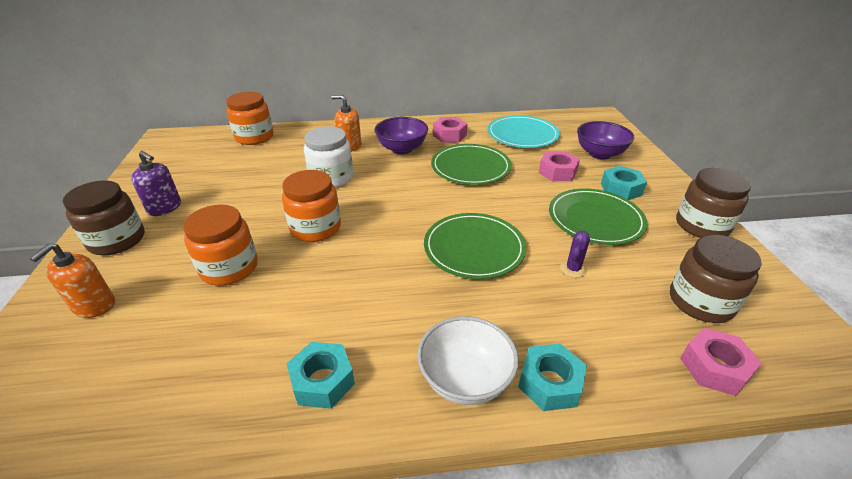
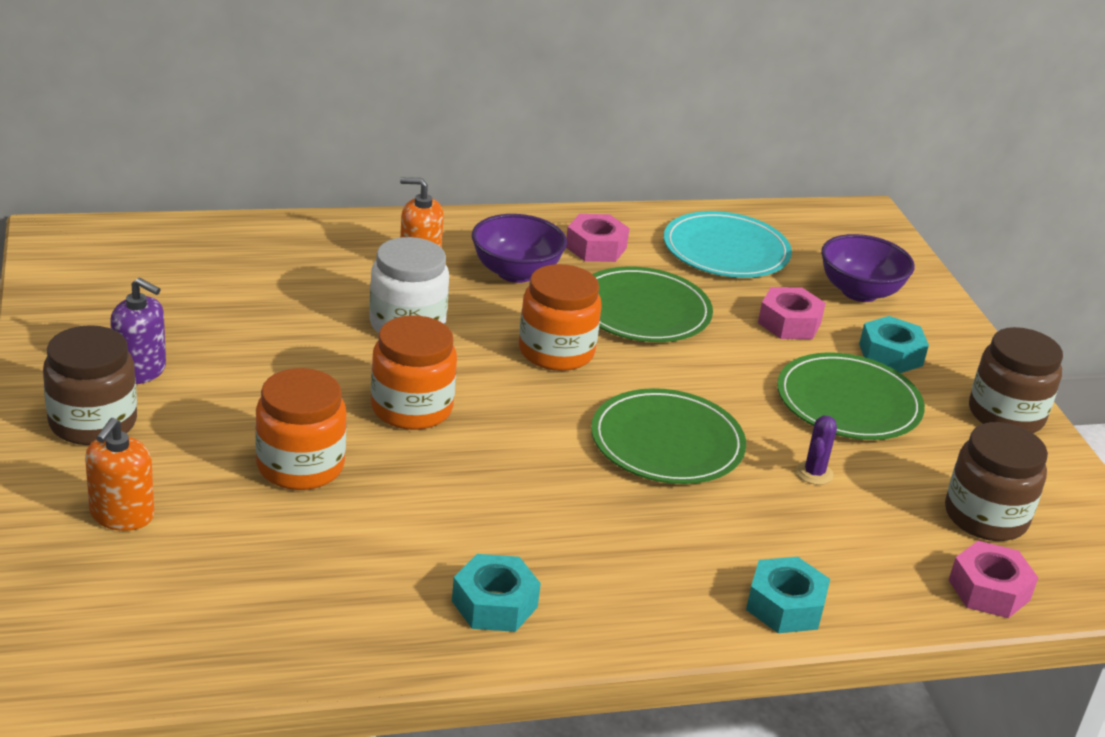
camera: 10 degrees left, 5 degrees down
(254, 137) = (233, 240): orange jar -> orange jar (556, 352)
(465, 379) = (678, 602): white bowl -> none

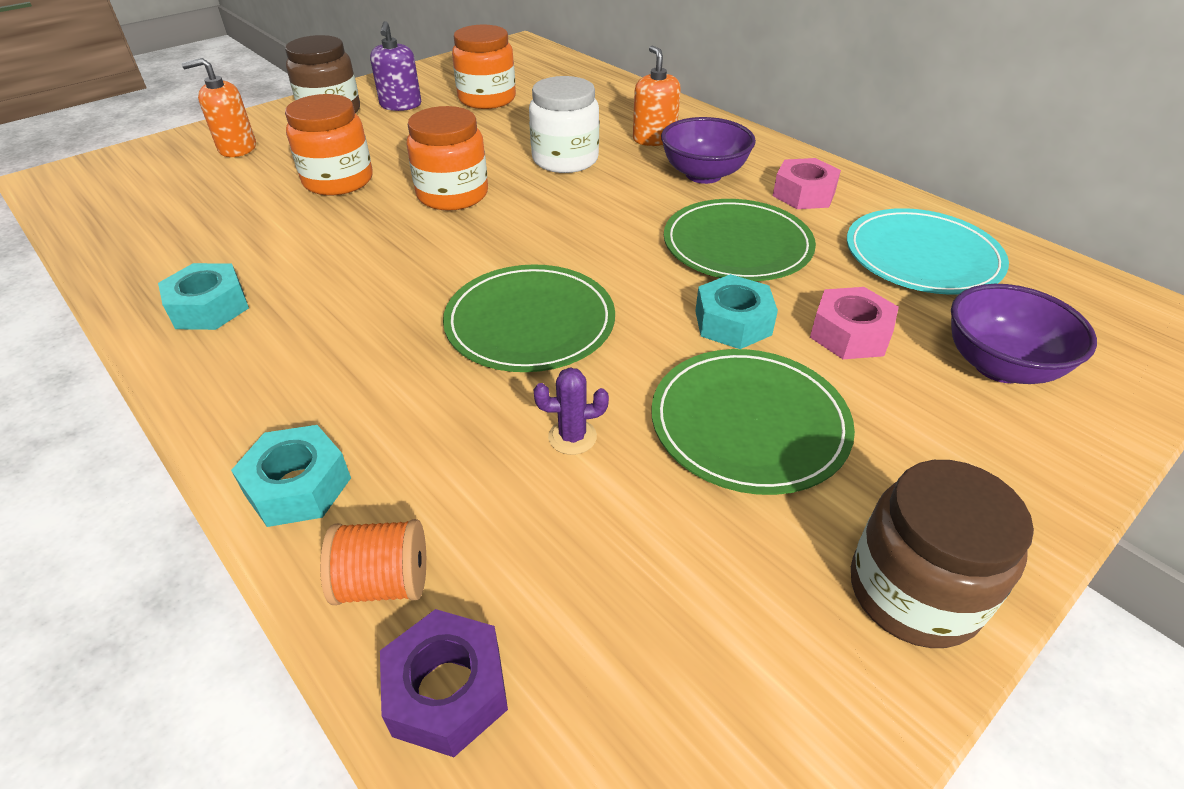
camera: 65 degrees right, 10 degrees up
(556, 352) = (609, 226): orange jar -> orange jar (487, 99)
(890, 354) = (901, 430): turquoise nut -> turquoise nut (733, 322)
(898, 591) = (383, 582): none -> orange spool
(985, 517) = (626, 637): brown jar -> none
(989, 590) = (447, 690): pink nut -> purple nut

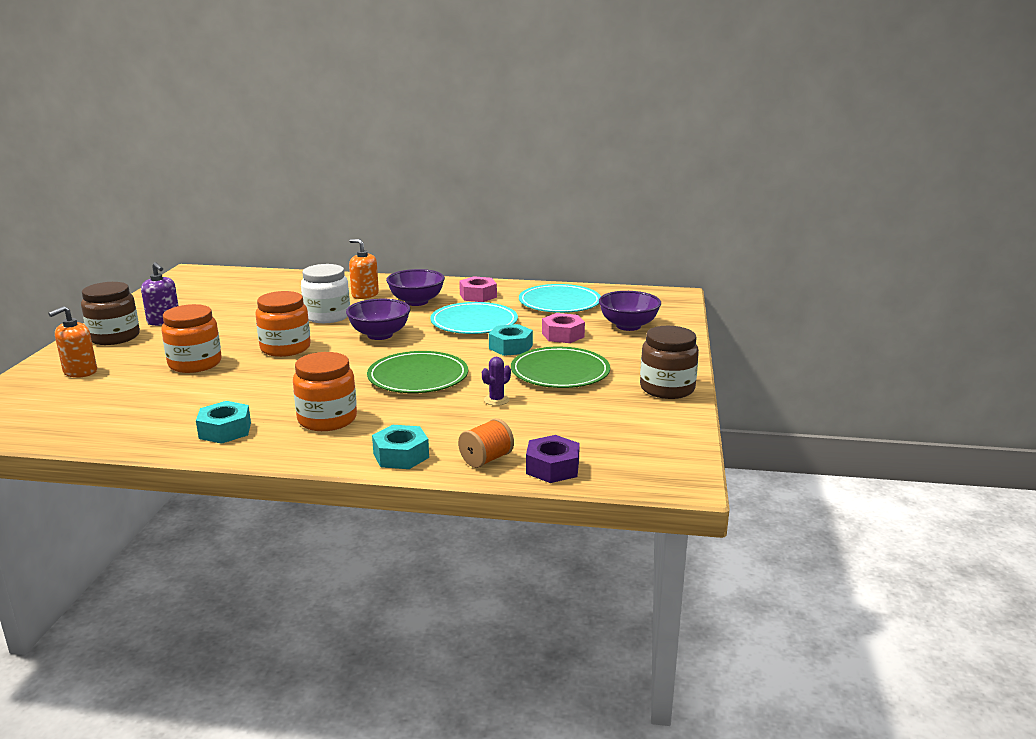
camera: 40 degrees left, 20 degrees down
(487, 99) = (222, 303): orange jar -> orange jar (327, 419)
(583, 217) = (380, 335): none -> purple bowl
(737, 245) = (474, 322): green plate -> turquoise plate

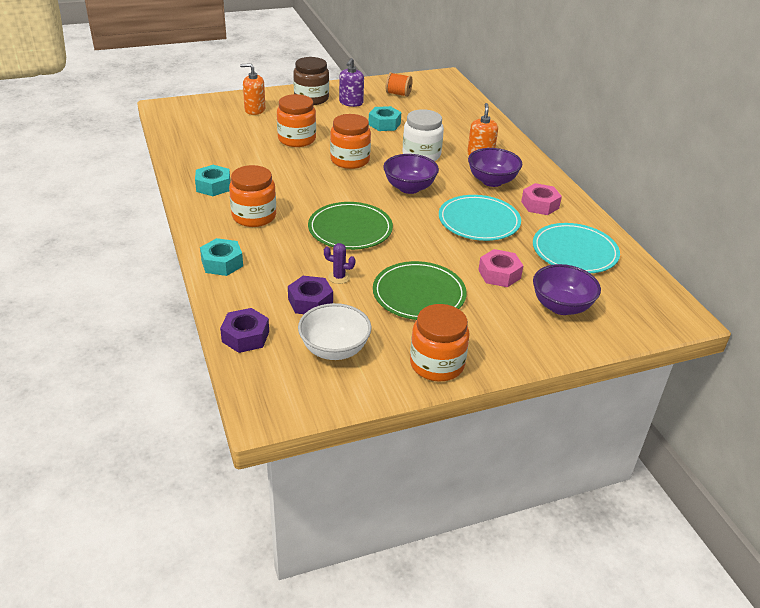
camera: 60 degrees right, 15 degrees up
(486, 459) = (239, 301): orange spool -> orange spool (398, 94)
(510, 347) = (446, 254): turquoise nut -> turquoise nut (384, 124)
(524, 422) = (310, 302): none -> purple nut
(612, 427) = (334, 349): none -> white bowl
(667, 388) = (437, 364): brown jar -> orange jar

